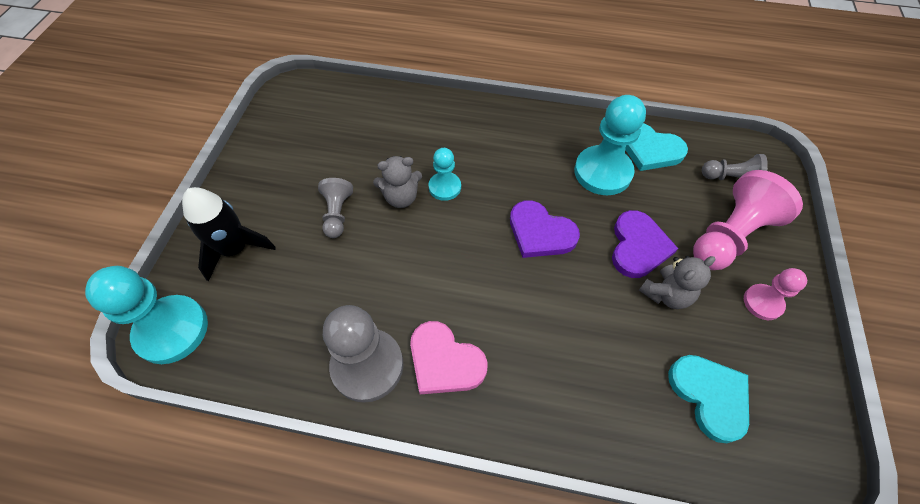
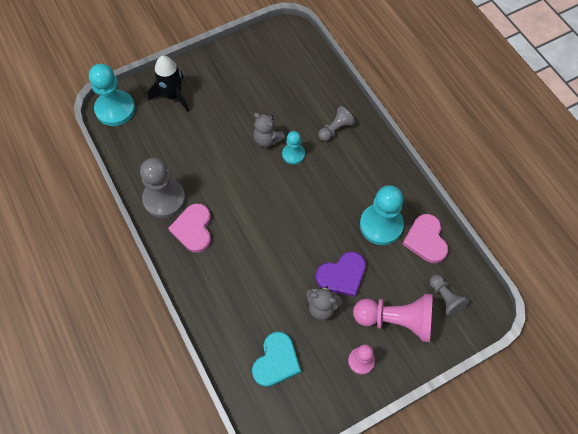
camera: 50 degrees right, 5 degrees up
(337, 214) = (231, 120): grey pawn -> grey pawn (335, 129)
(540, 232) = (306, 221): purple heart -> none
(650, 149) = (426, 240): turquoise heart -> pink heart

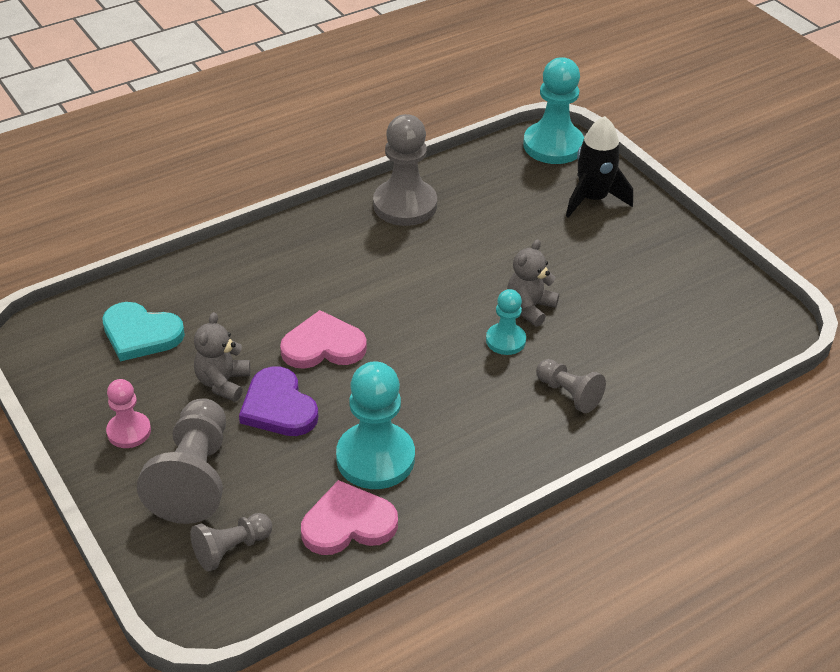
camera: 85 degrees right, 20 degrees down
(193, 229) = (356, 237): pink heart -> pink heart (323, 346)
(396, 320) = (194, 477): pink pawn -> grey pawn

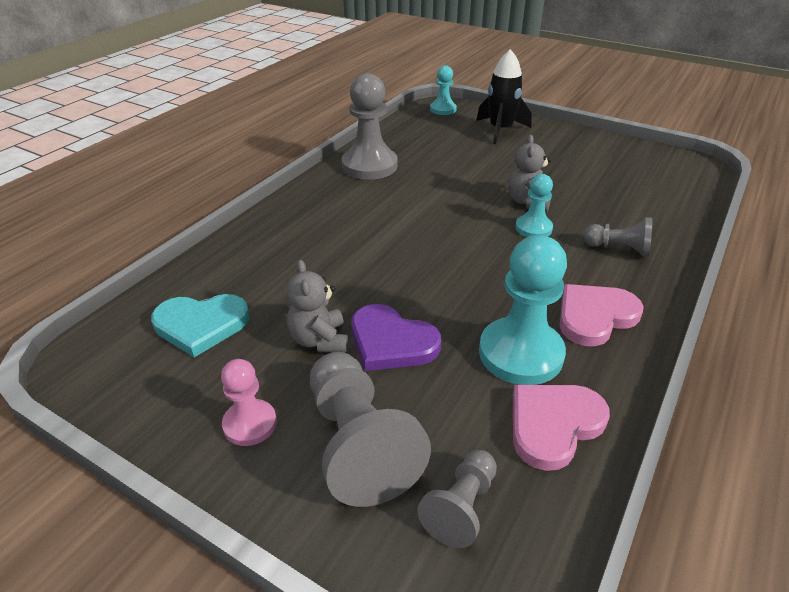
camera: 25 degrees left, 5 degrees down
(323, 346) = (389, 278): pink heart -> pink heart (595, 316)
(553, 145) = (443, 109): turquoise pawn -> turquoise pawn, size x0.56

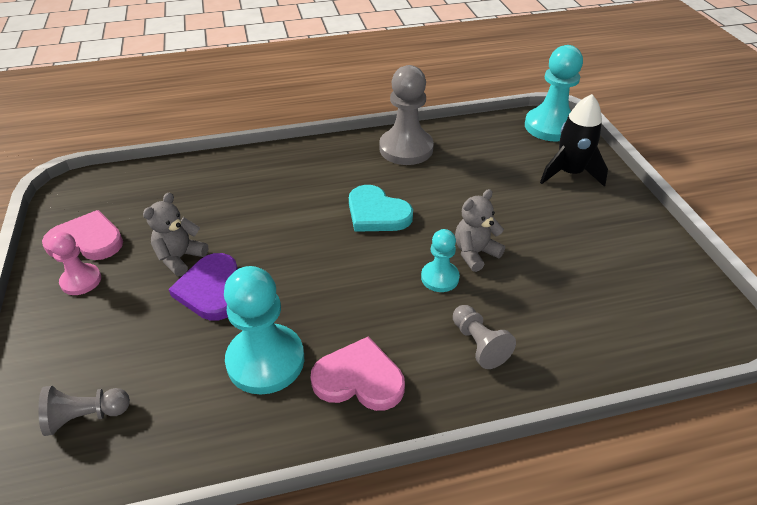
camera: 45 degrees right, 5 degrees up
(201, 325) = (145, 204): turquoise heart -> turquoise heart (377, 213)
(358, 443) = (103, 335): grey pawn -> none
(443, 109) = (550, 126): turquoise pawn -> turquoise pawn, size x1.79
(553, 425) = (203, 421): pink heart -> pink heart (87, 241)

